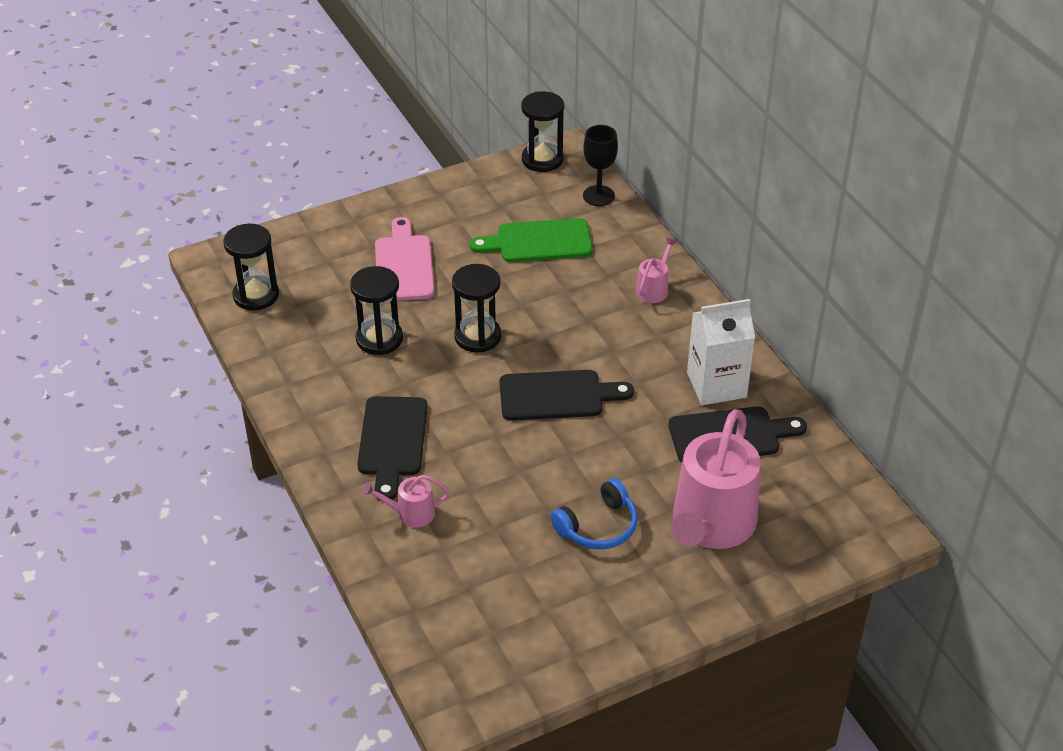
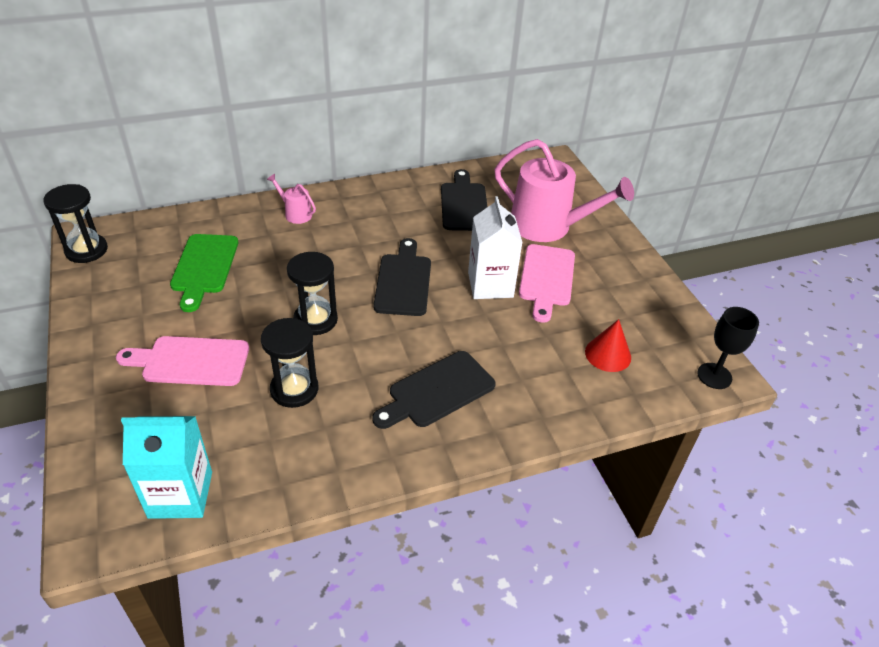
camera: 85 degrees left, 0 degrees up
(256, 295) = (180, 494): black hourglass -> turquoise carton
(392, 441) = (437, 391): black cutting board -> black cutting board turned 135 degrees clockwise
(411, 513) = (527, 386): pink watering can -> none
(473, 587) = (608, 354): none -> red cone
(598, 196) = (161, 225): black goblet -> black goblet (714, 376)
(598, 526) = (546, 278): blue headphones -> pink cutting board
(716, 385) = (412, 201): white carton -> white carton (490, 285)

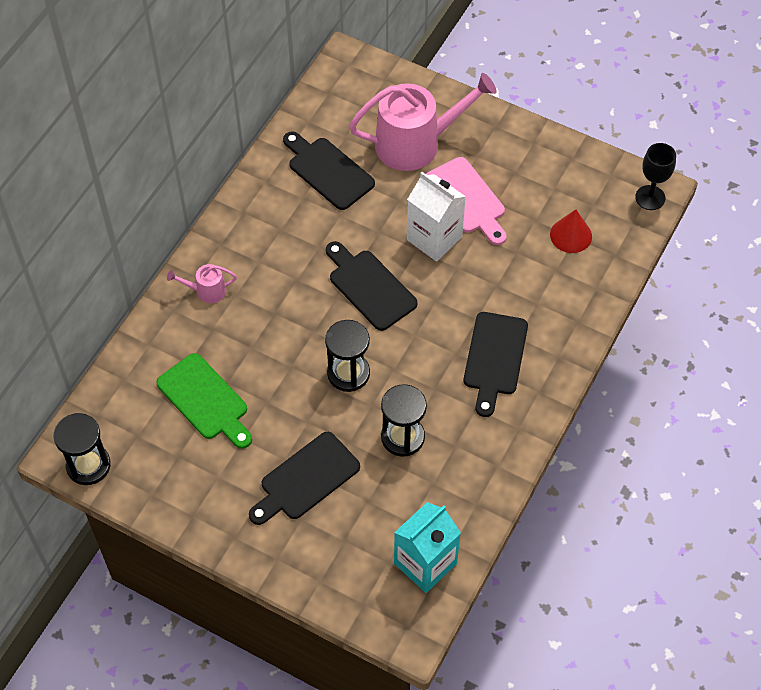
camera: 40 degrees left, 15 degrees up
(190, 361) = (306, 479): pink cutting board -> black cutting board

